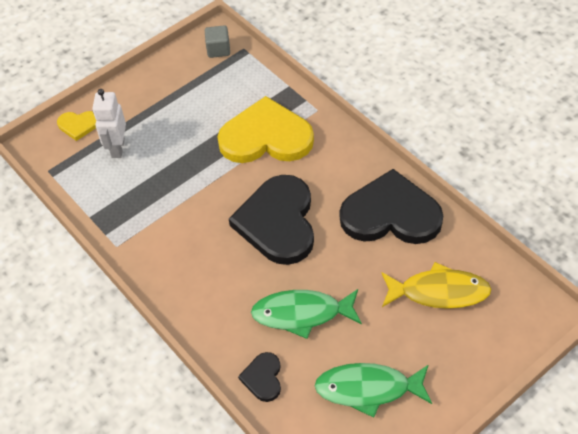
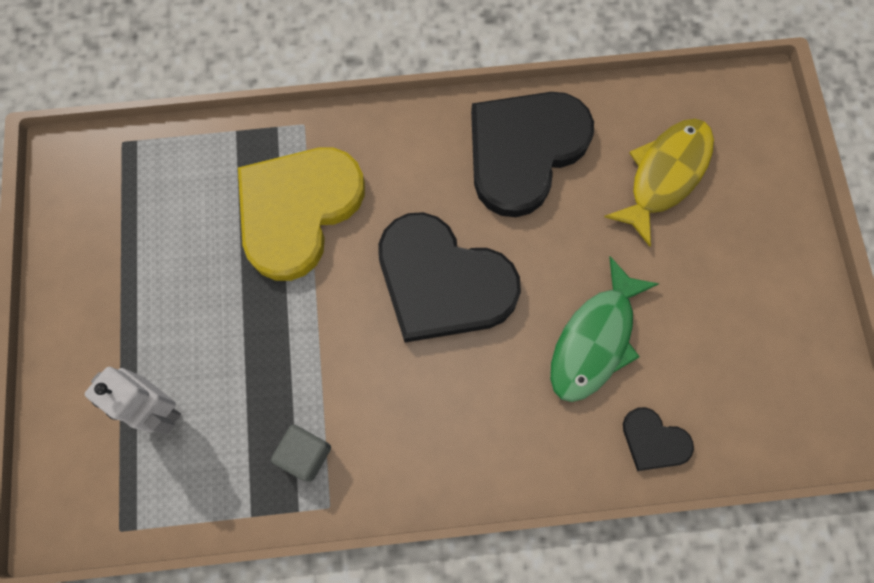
camera: 60 degrees left, 20 degrees up
(78, 125) = (70, 440): yellow heart -> none
(218, 49) = (96, 173): grey cube -> grey cube (305, 454)
(368, 389) = (741, 333): green fish -> none

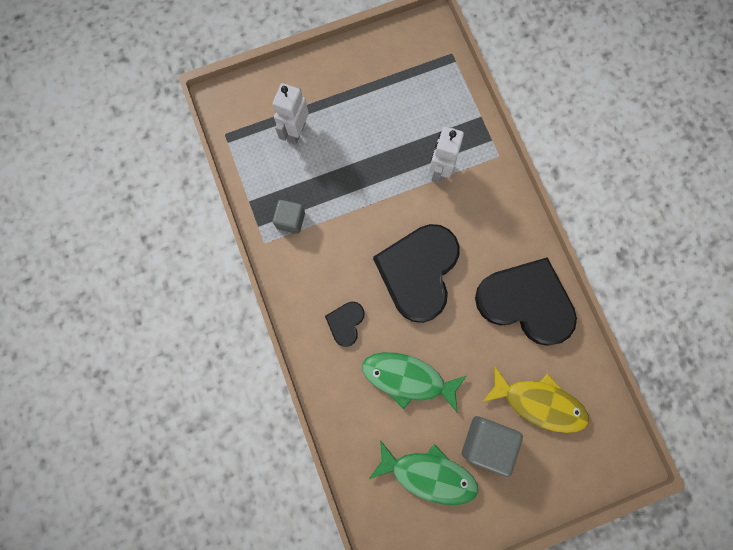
camera: 75 degrees right, 5 degrees up
(297, 210) = (439, 170): yellow heart -> white robot
(654, 441) = (352, 430): black heart -> black heart (345, 323)
(705, 258) = (486, 442): none -> grey cube
(735, 348) = (428, 474): none -> green fish

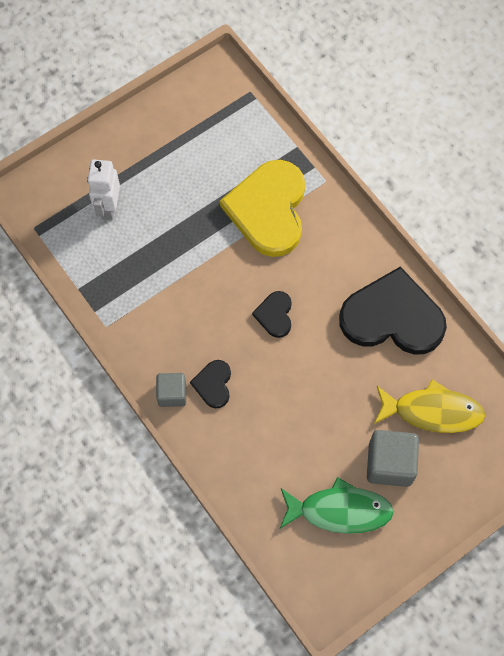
camera: 15 degrees left, 10 degrees down
(290, 220) = (127, 297): grey cube -> grey cube (172, 394)
(408, 378) = (292, 422): green fish -> none
(418, 272) = (275, 315): black heart -> black heart, size x0.45
(439, 170) = (268, 209): white robot -> yellow heart

